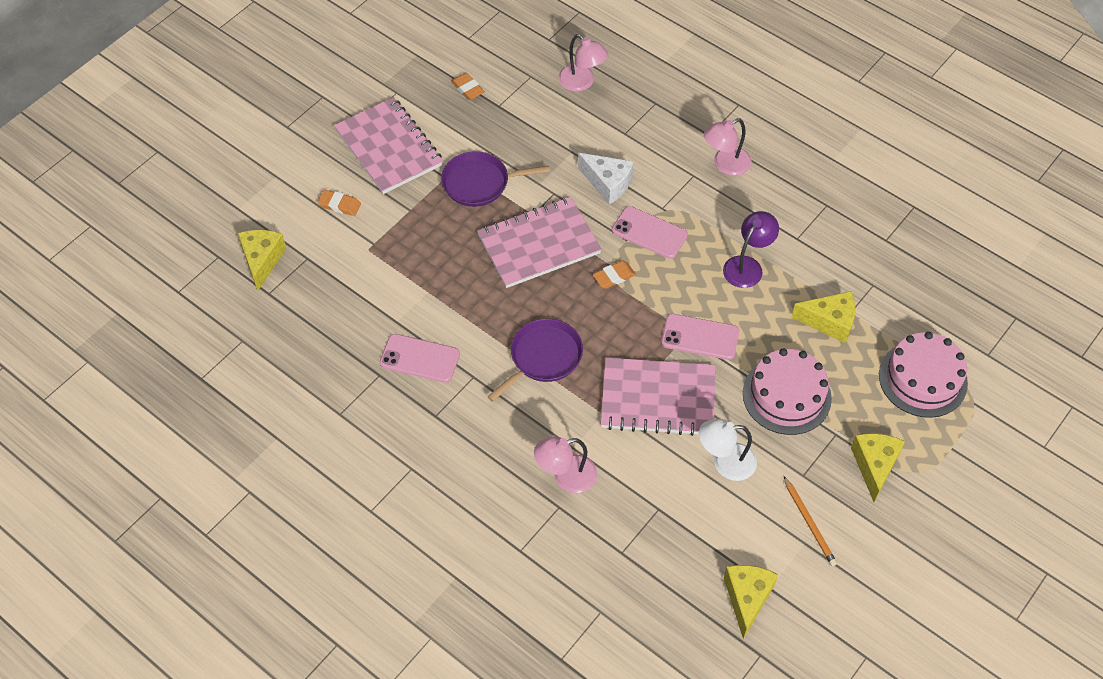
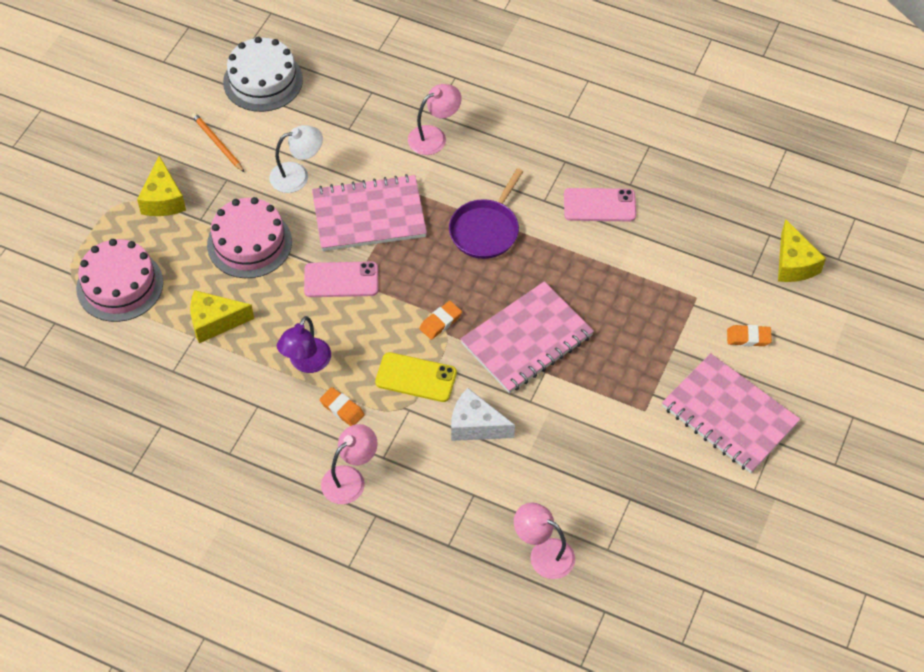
camera: 165 degrees right, 0 degrees up
(467, 88) = (675, 513): orange eraser -> orange eraser (342, 409)
(479, 183) = (613, 395): purple pan -> none
(649, 233) = (416, 377): pink phone -> yellow phone
(747, 598) = (263, 81): yellow cheese -> white cake

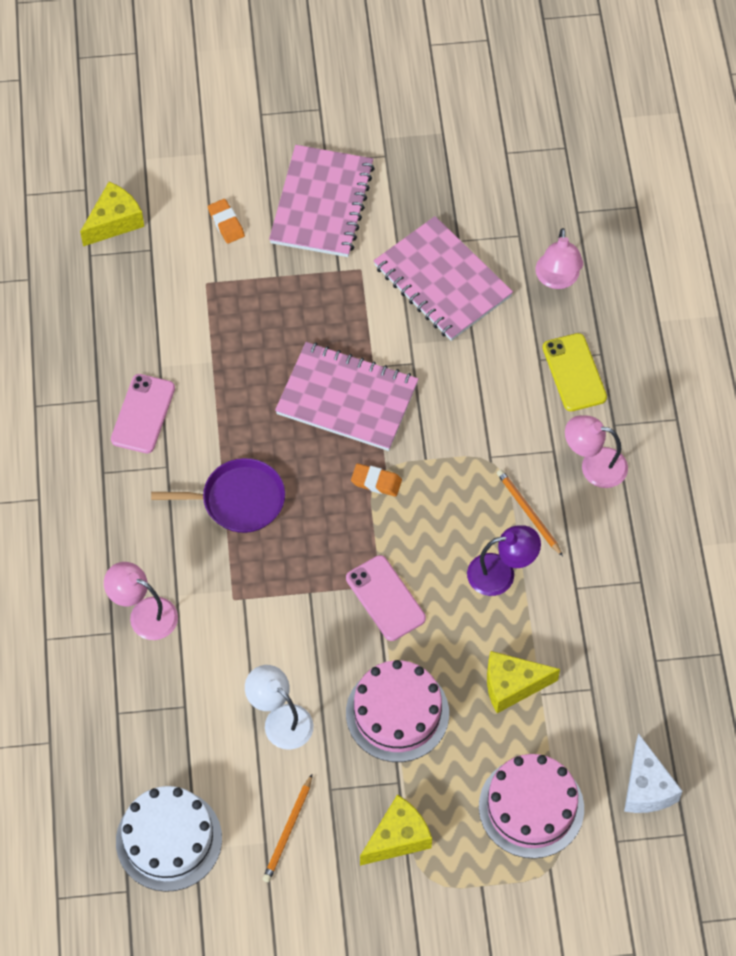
camera: 120 degrees left, 5 degrees up
(215, 322) = (512, 685): yellow cheese -> yellow cheese turned 120 degrees clockwise
(342, 409) = (528, 513): orange eraser -> orange pencil
(369, 215) = (289, 618): pink notebook -> pink notebook (442, 281)
(416, 377) = (452, 469): yellow phone -> yellow phone (574, 372)
(475, 425) = (469, 394): white cheese -> white cheese (646, 787)
(599, 205) = (143, 414): pink phone -> pink phone turned 45 degrees clockwise

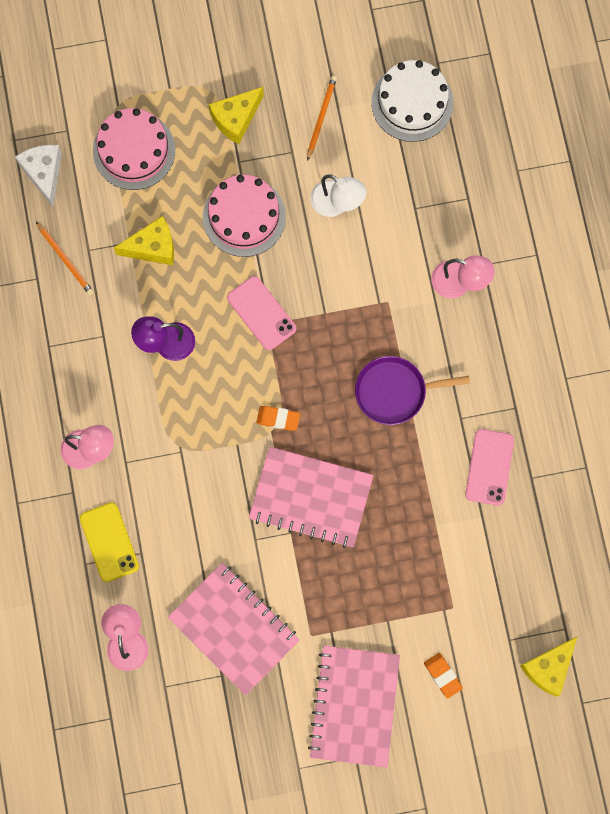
camera: 175 degrees right, 15 degrees up
(528, 513) = (145, 401): orange pencil -> orange pencil (65, 259)

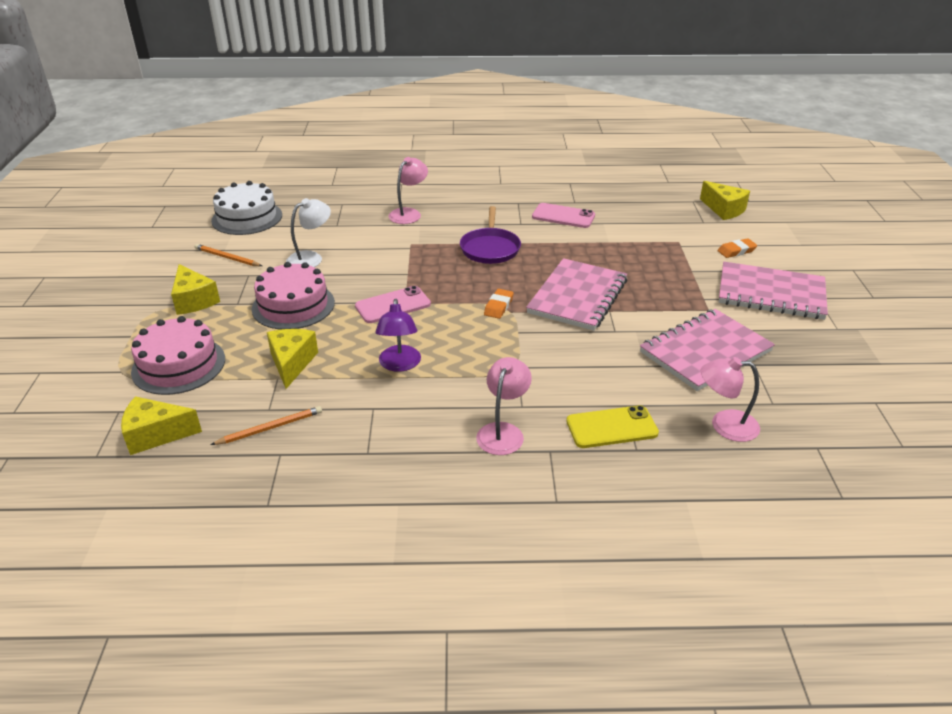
camera: 80 degrees left, 40 degrees down
(44, 173) = (156, 435): white cheese -> yellow cheese

